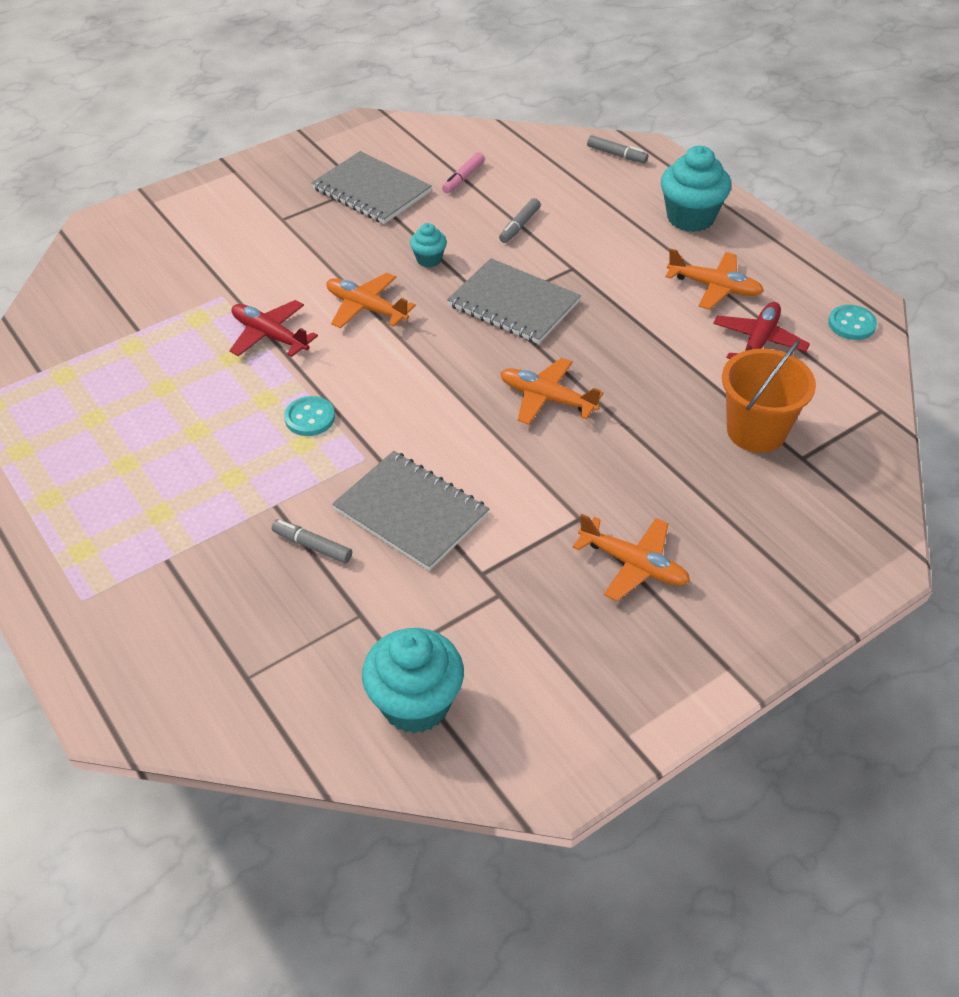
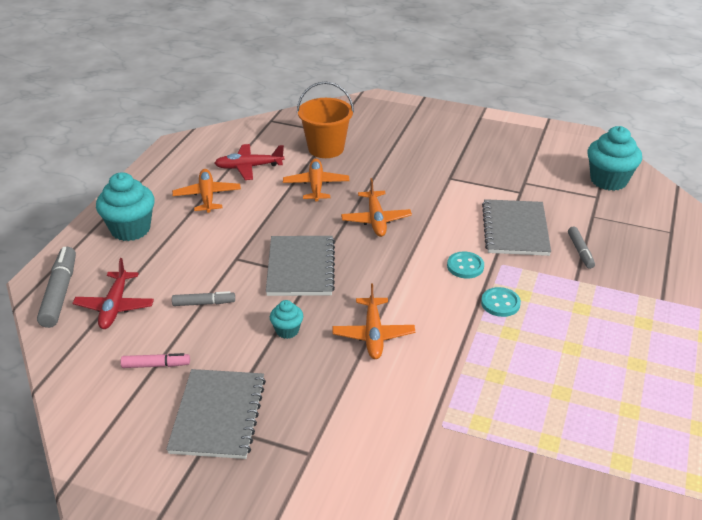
camera: 125 degrees left, 10 degrees down
(270, 336) = (453, 368): red plane -> red plane (115, 306)
(616, 155) = (60, 293): grey marker -> grey marker, size x1.73
(634, 564) = (458, 154): orange plane -> orange plane (316, 185)
(851, 324) = (203, 144): turquoise button -> turquoise button (465, 266)

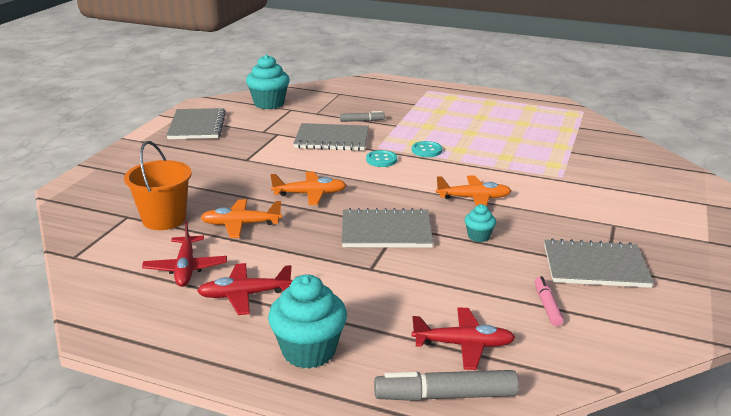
camera: 90 degrees left, 10 degrees down
(204, 303) = (448, 284): grey marker -> none
(207, 196) = (244, 295): orange plane -> red plane
(526, 142) = (197, 126): none -> grey notebook

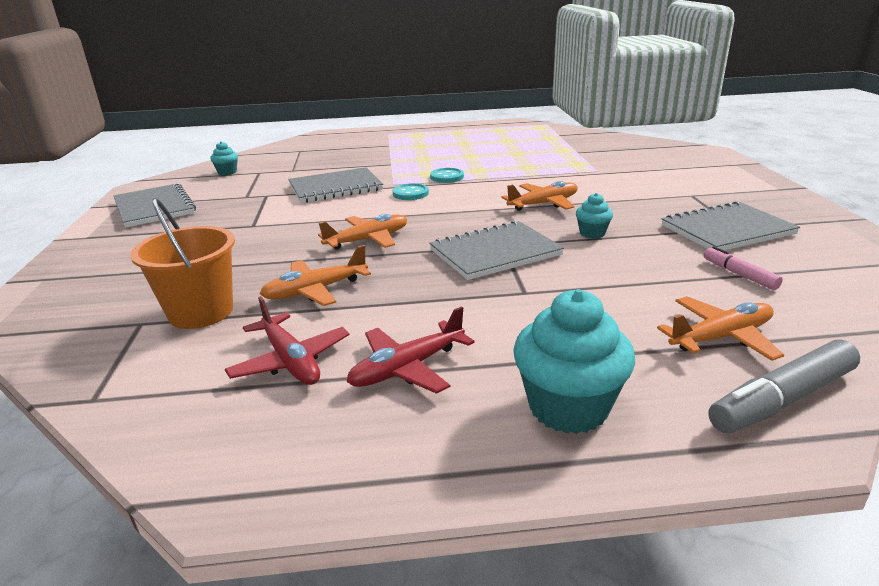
camera: 25 degrees left, 0 degrees up
(269, 104) = (227, 172): turquoise cupcake -> turquoise cupcake, size x0.51
(362, 121) = (350, 167): grey marker -> none
(463, 345) = (721, 337): red plane -> orange plane

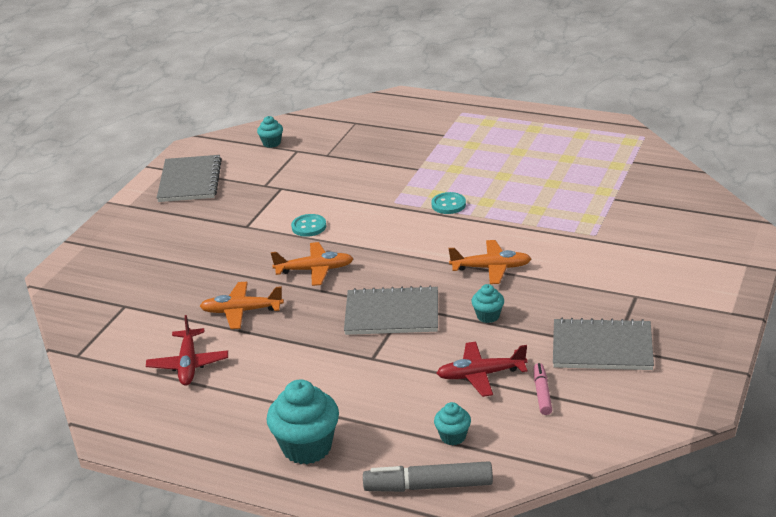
camera: 30 degrees right, 5 degrees up
(201, 312) = (162, 308): orange bucket -> none
(335, 187) = (342, 193): grey notebook -> none
(407, 368) = (246, 392): red plane -> red plane (480, 375)
(410, 193) = (396, 220): turquoise button -> turquoise button (309, 227)
(721, 337) = (453, 436): orange plane -> turquoise cupcake

